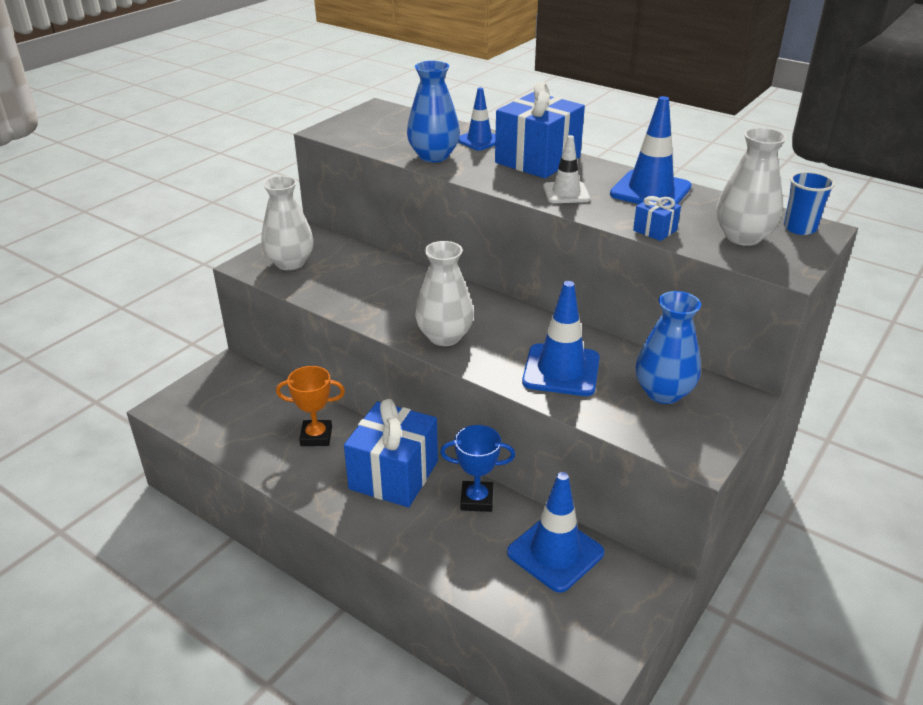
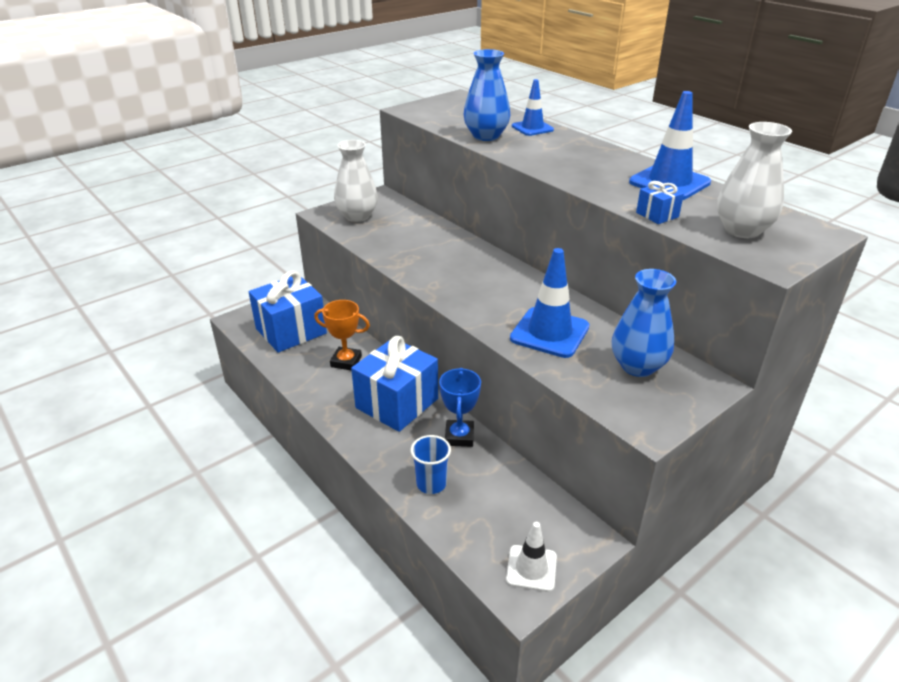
camera: 15 degrees right, 0 degrees up
(444, 336) = (458, 290): white vase -> none
(477, 500) = (459, 436): blue trophy -> blue trophy turned 75 degrees clockwise
(537, 160) = (576, 148): blue gift -> blue gift (291, 331)
(555, 553) = (511, 494): blue traffic cone -> none
(566, 193) = (588, 176): white traffic cone -> white traffic cone (531, 568)
(799, 228) = (804, 229): blue cup -> blue cup (431, 483)

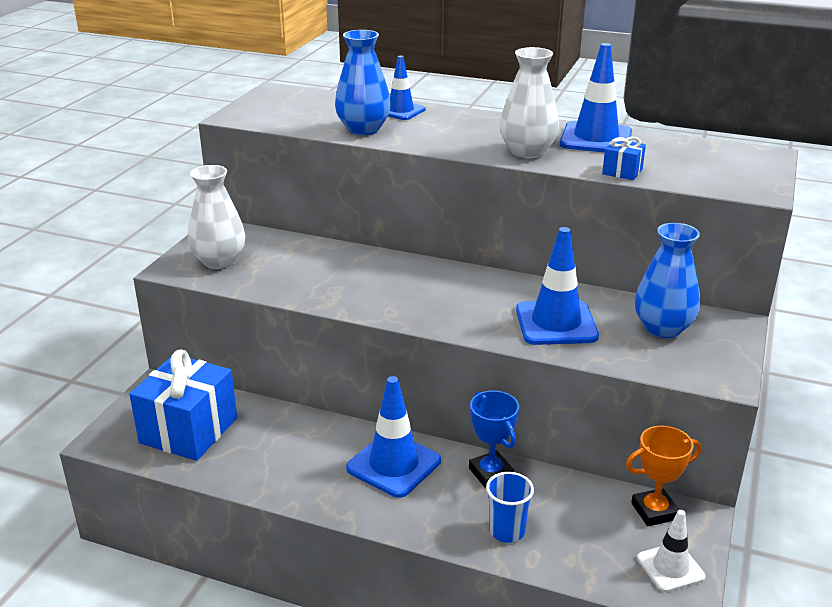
camera: 30 degrees left, 5 degrees down
(346, 361) = (292, 441): orange trophy -> orange trophy (654, 511)
(397, 403) = (393, 465): blue gift -> blue traffic cone
(742, 230) = (705, 168): white vase -> white vase (527, 152)

